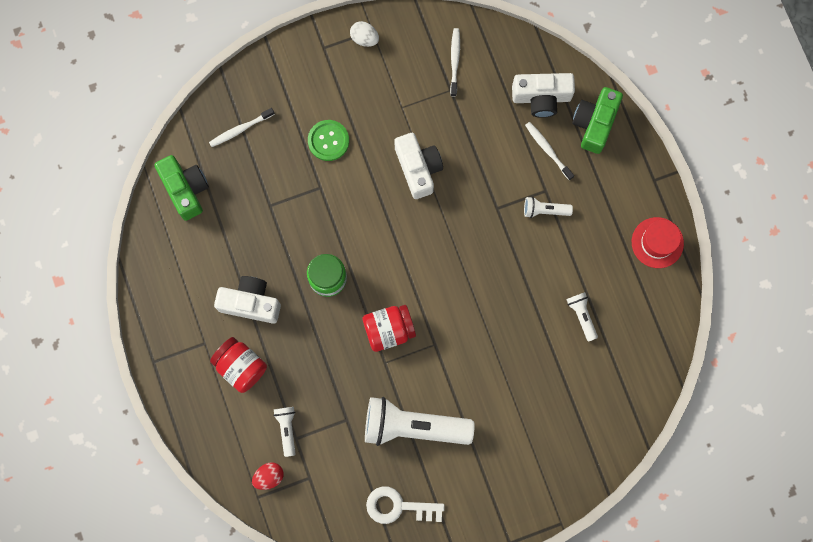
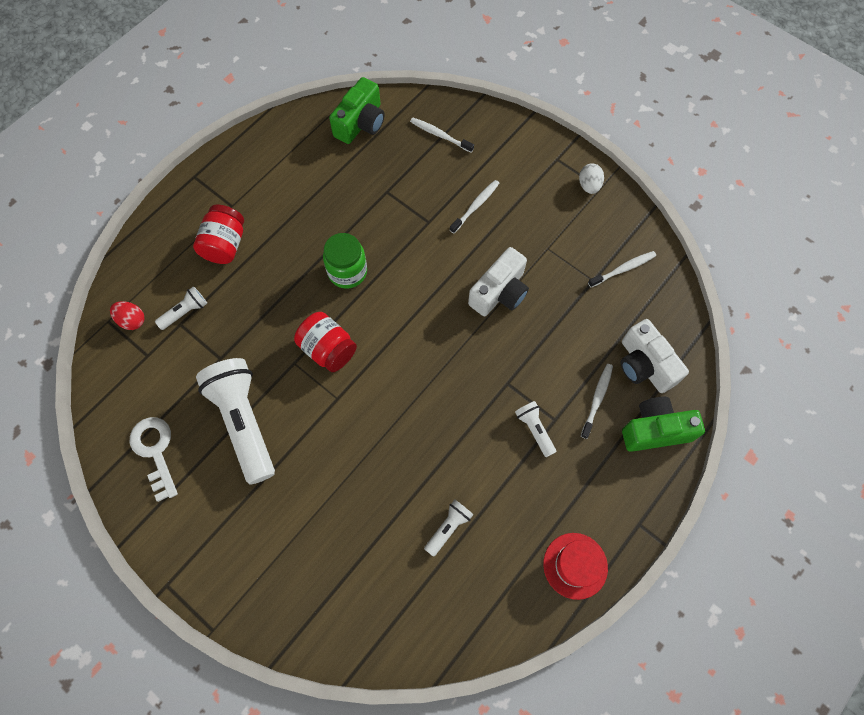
camera: 60 degrees right, 10 degrees down
(250, 303) = (288, 222): white camera -> none
(328, 141) = (475, 206): green button -> white toothbrush

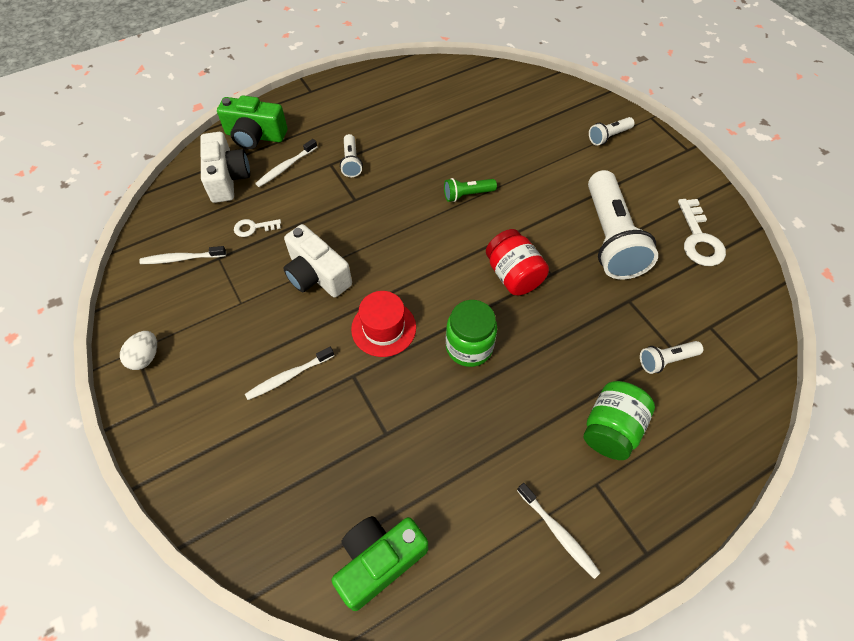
camera: 160 degrees left, 10 degrees down
(132, 320) = (730, 370): red egg -> none
(225, 245) = (611, 429): red jar -> green jar
(398, 428) = (467, 195): none -> green flashlight
(440, 135) = (278, 496): white toothbrush -> white toothbrush (558, 532)
(448, 528) = (453, 124): white flashlight -> white flashlight (608, 136)
(499, 292) = (317, 275): white camera -> white camera turned 105 degrees counterclockwise
(575, 565) = (371, 83): red hat -> red hat (383, 328)
(583, 319) = (253, 228): none -> white key

